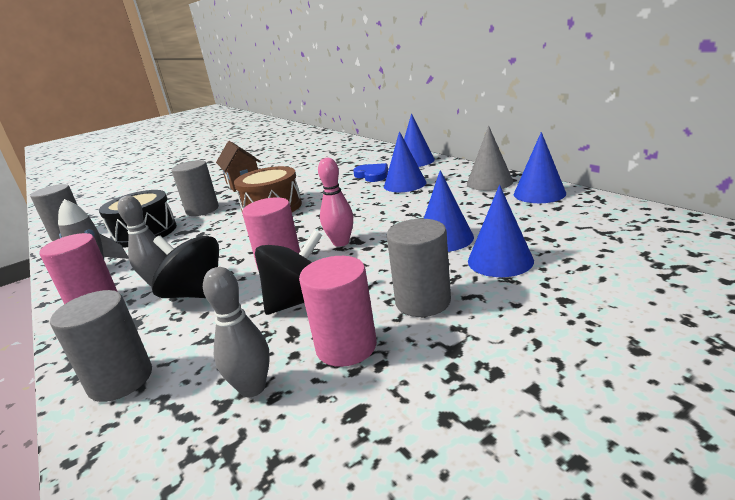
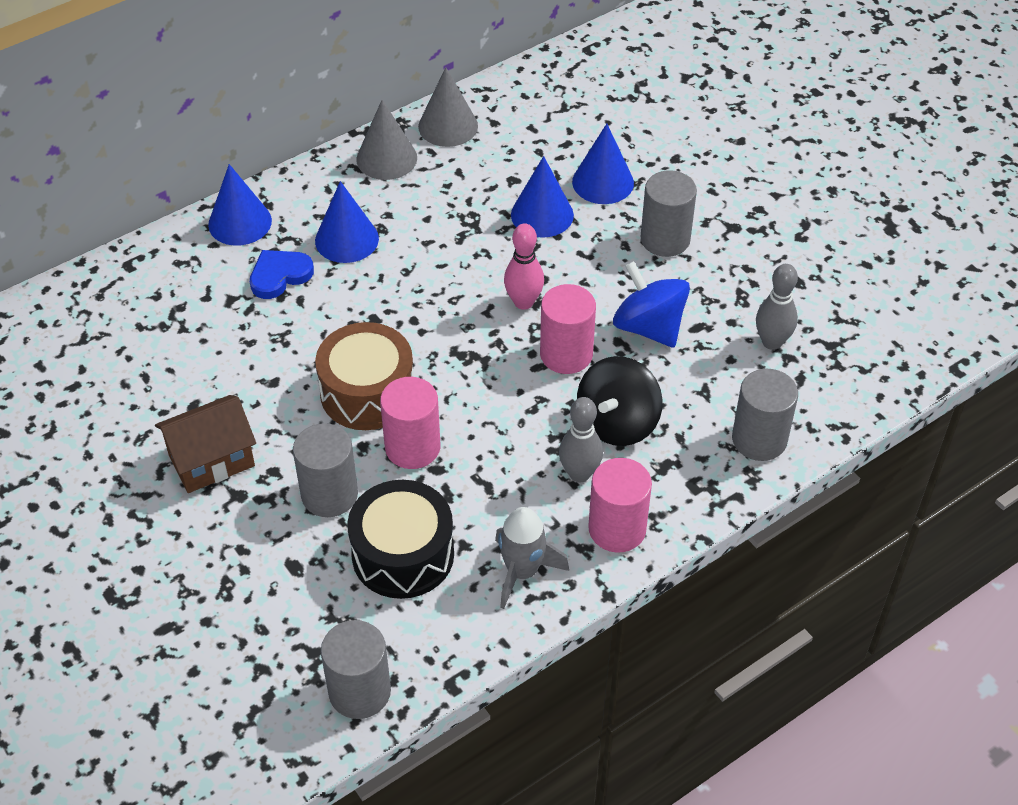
camera: 95 degrees left, 25 degrees up
(299, 301) = (649, 327): black spinning top -> blue spinning top
(346, 347) = (725, 288): pink cylinder -> pink cylinder (412, 447)
(539, 193) = (448, 126): blue cone -> grey cone

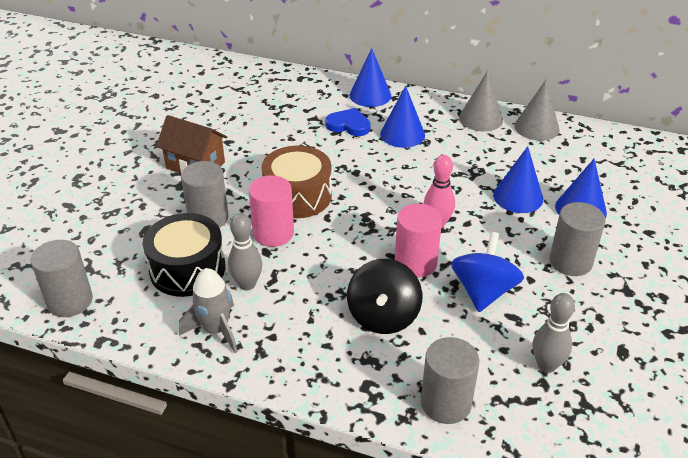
camera: 55 degrees right, 10 degrees down
(579, 473) = (321, 318): grey bowling pin -> grey bowling pin (247, 284)
(617, 423) = (383, 316): black spinning top -> black spinning top turned 75 degrees counterclockwise
(617, 529) = (290, 361): pink cylinder -> none

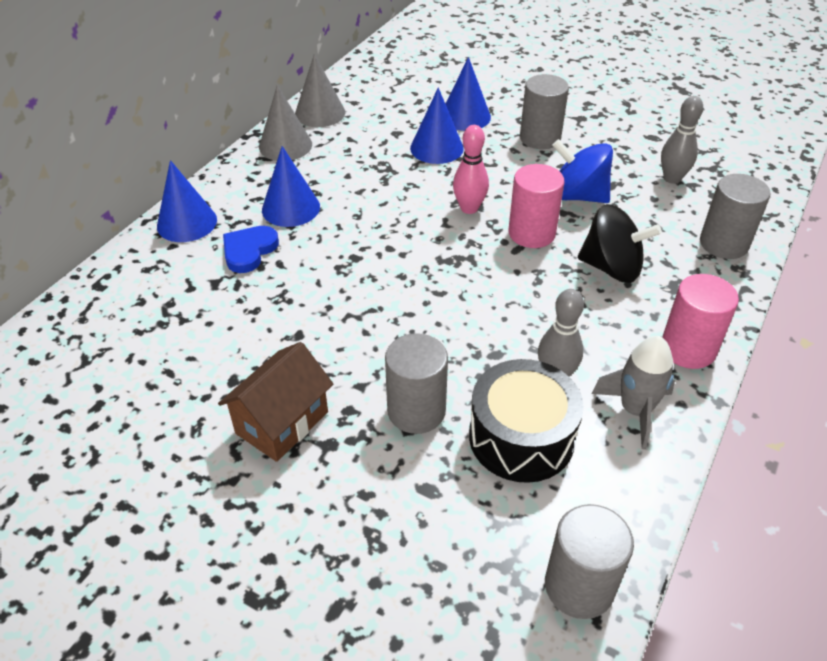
camera: 80 degrees left, 5 degrees up
(273, 233) = (462, 344): pink cylinder -> pink cylinder (688, 349)
(297, 196) = (390, 314): brown drum -> none

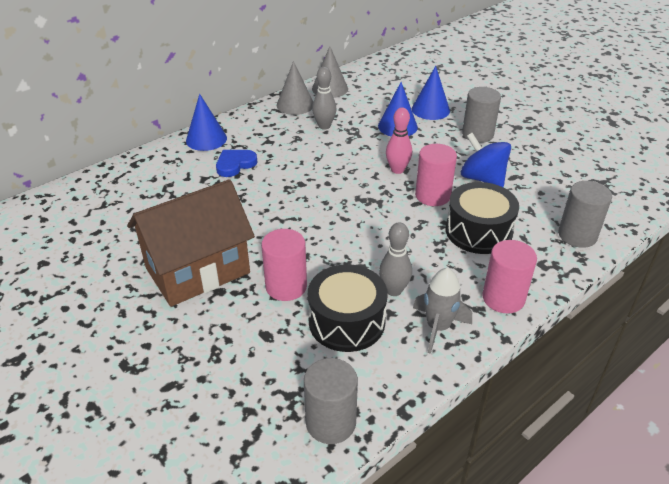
camera: 20 degrees right, 5 degrees down
(282, 423) = (198, 270): brown house -> brown house, size x1.65
(291, 208) = (276, 144): blue cone -> none
(416, 411) = (286, 286): grey cylinder -> pink cylinder
(611, 268) = (478, 231): black spinning top -> black drum
(672, 178) = (564, 182): grey bowling pin -> grey bowling pin (324, 126)

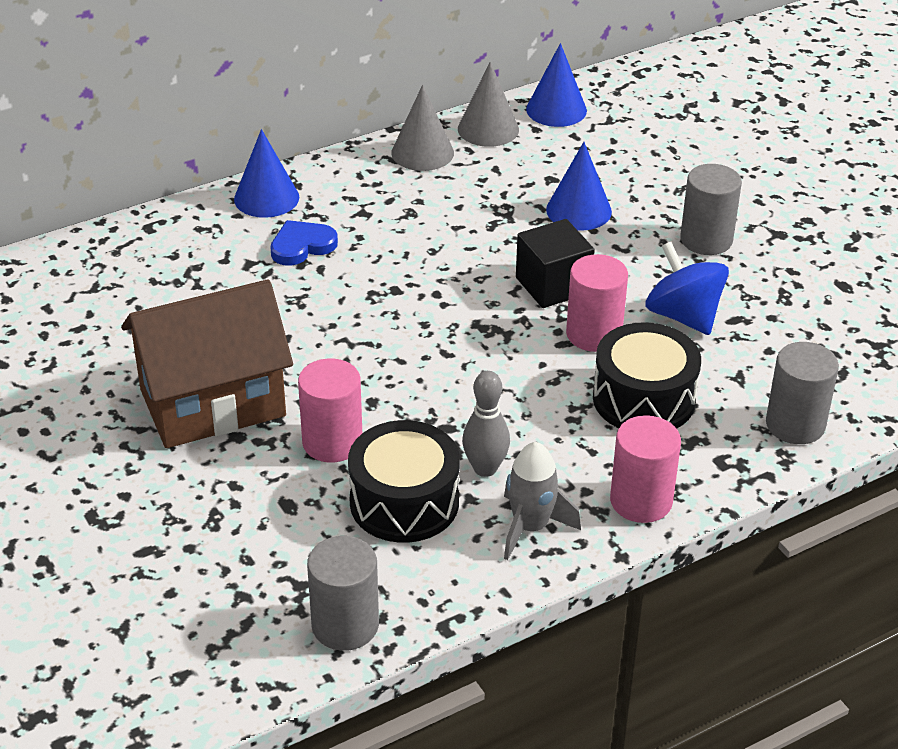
camera: 10 degrees right, 0 degrees up
(324, 126) = (459, 196): grey bowling pin -> none
(397, 170) = (553, 285): pink bowling pin -> black cube
(430, 109) = (644, 186): blue cone -> blue cone (556, 110)

